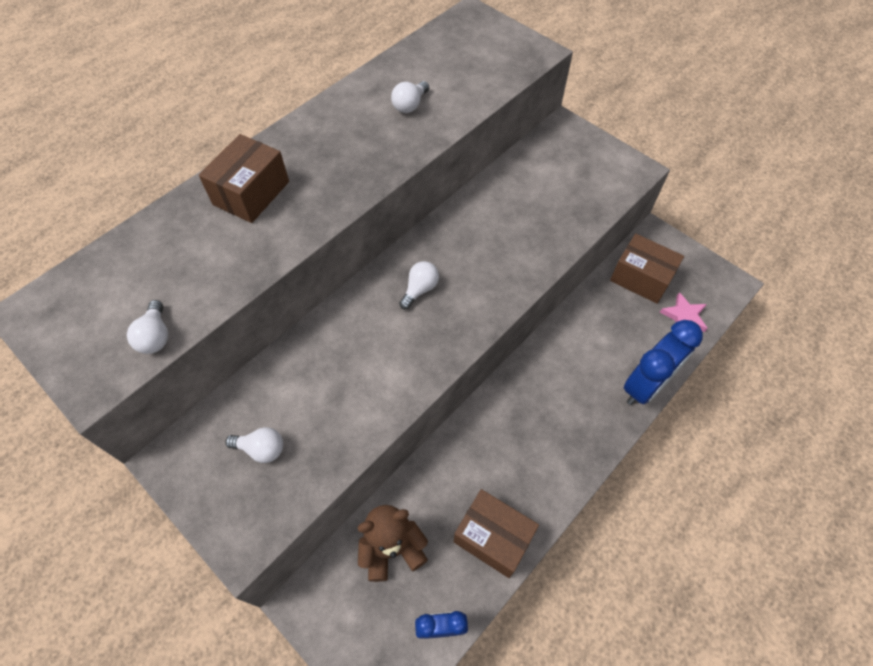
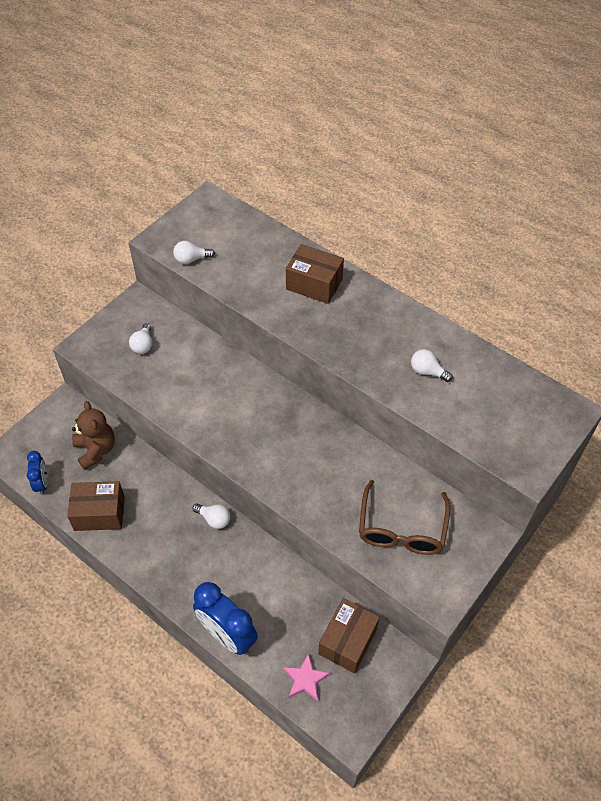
camera: 85 degrees right, 5 degrees down
(420, 289) = (276, 423): white light bulb -> white light bulb (214, 519)
(493, 537) = (99, 513): brown box -> brown box turned 60 degrees clockwise
(560, 189) = (401, 529): none -> brown glasses

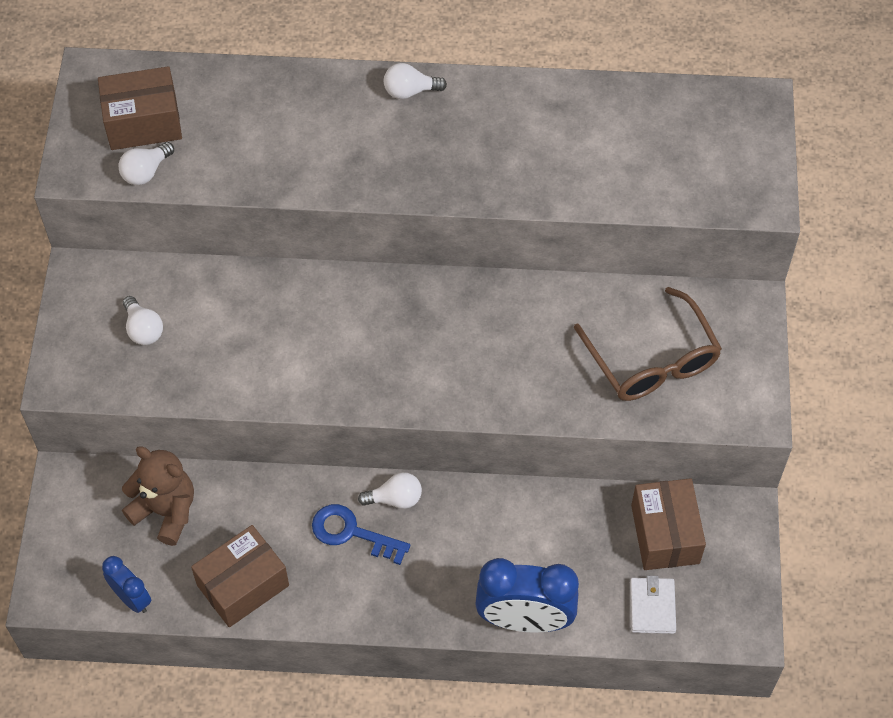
camera: 35 degrees left, 5 degrees up
(176, 522) = (352, 533): none -> blue key
(305, 679) = (652, 607): pink star -> white wallet
(314, 284) = (337, 115): brown box -> brown box (143, 122)
(427, 371) = (565, 149): white light bulb -> white light bulb (410, 91)

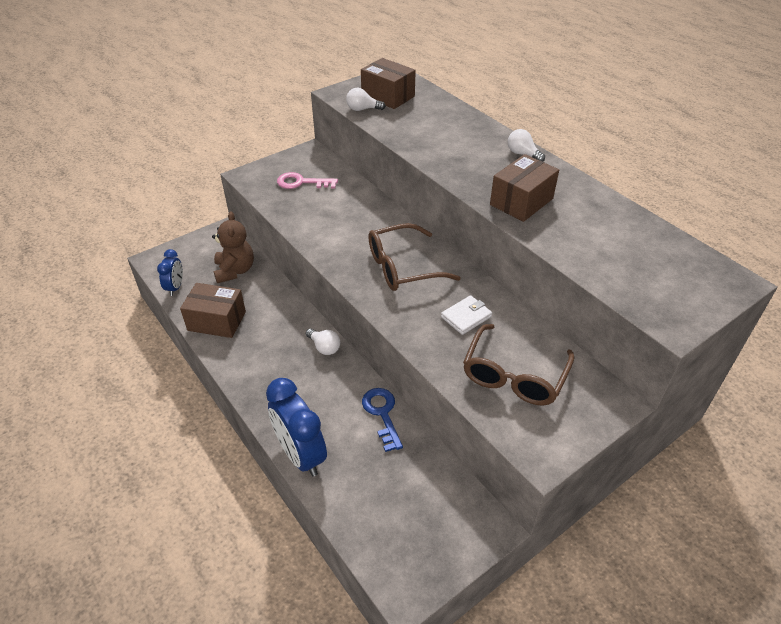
camera: 50 degrees right, 15 degrees down
(143, 329) = (302, 182): white light bulb -> pink key
(352, 533) = (286, 343): blue key -> blue key (382, 414)
(411, 338) = (402, 267): none -> brown glasses
(652, 607) = (370, 519): white wallet -> white wallet (466, 317)
(665, 534) = (429, 490): brown box -> brown box (521, 201)

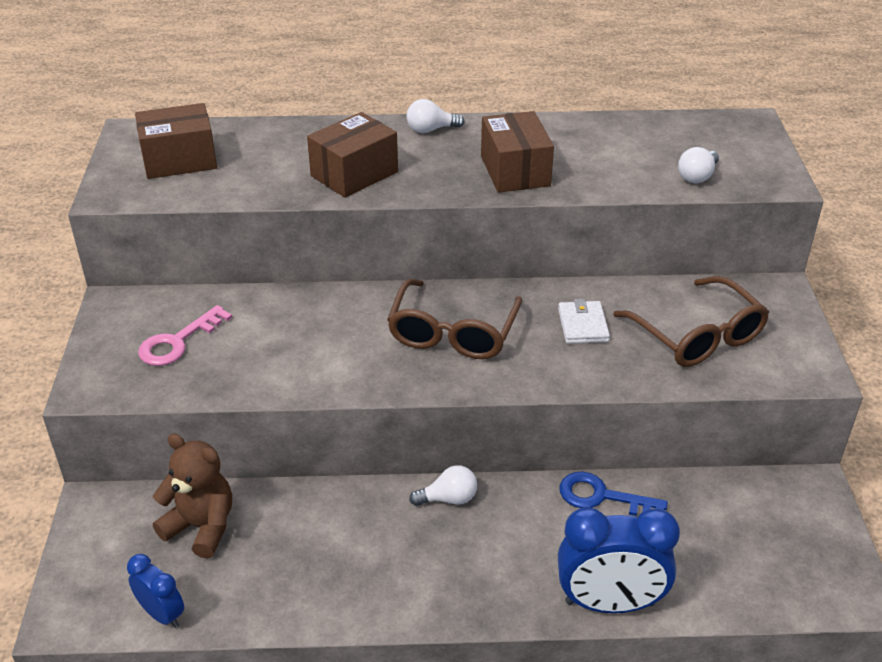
camera: 55 degrees left, 5 degrees down
(217, 321) = (289, 592): brown box -> brown box (354, 174)
(362, 109) = (181, 191): white light bulb -> white light bulb (697, 176)

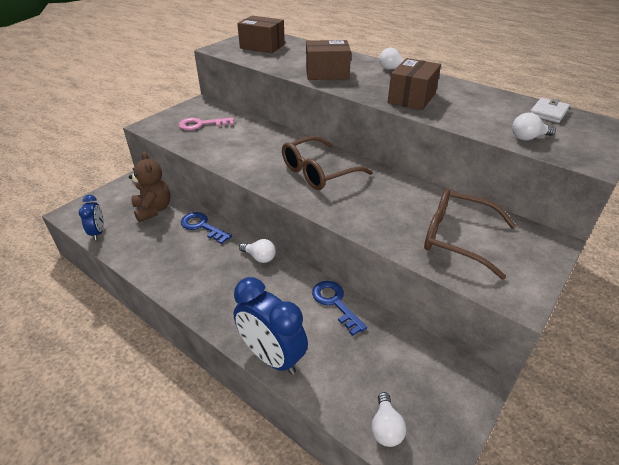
camera: 40 degrees right, 0 degrees up
(314, 505) = (202, 226): none -> blue key
(583, 325) = (391, 200): white wallet -> white wallet (548, 112)
(697, 336) = (457, 238): brown glasses -> brown glasses turned 105 degrees clockwise
(788, 589) = (385, 428): none -> white light bulb

